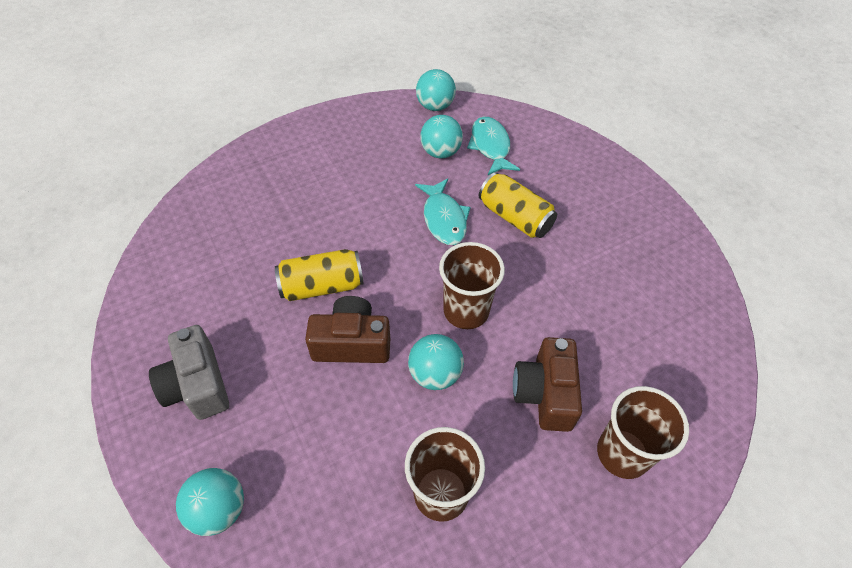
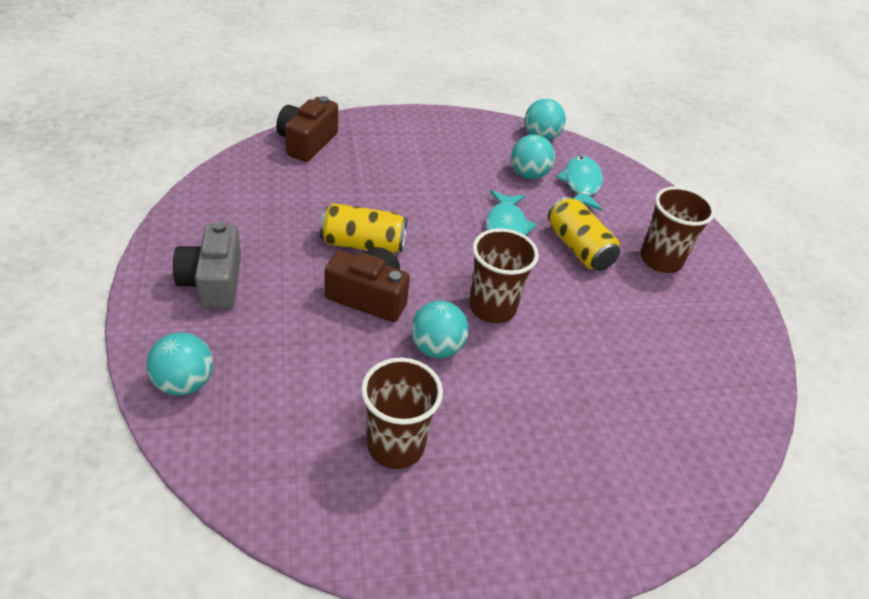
camera: 15 degrees right, 10 degrees down
(545, 393) = (540, 401): brown camera -> brown camera (307, 142)
(622, 453) = (598, 479): brown cup -> brown cup (660, 260)

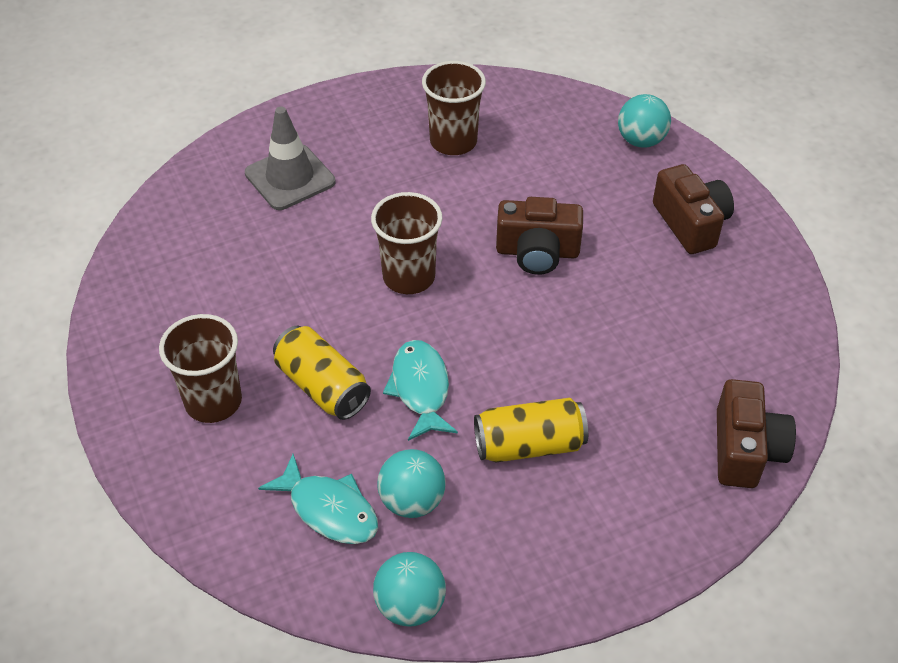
camera: 170 degrees right, 5 degrees up
(213, 282) = (691, 223): grey camera -> brown camera
(363, 244) = (577, 310): yellow can -> yellow can (529, 445)
(436, 348) = (450, 222): turquoise ball -> none
(581, 184) = (329, 509): turquoise fish -> turquoise fish turned 45 degrees counterclockwise
(594, 450) = (290, 178): none -> grey traffic cone

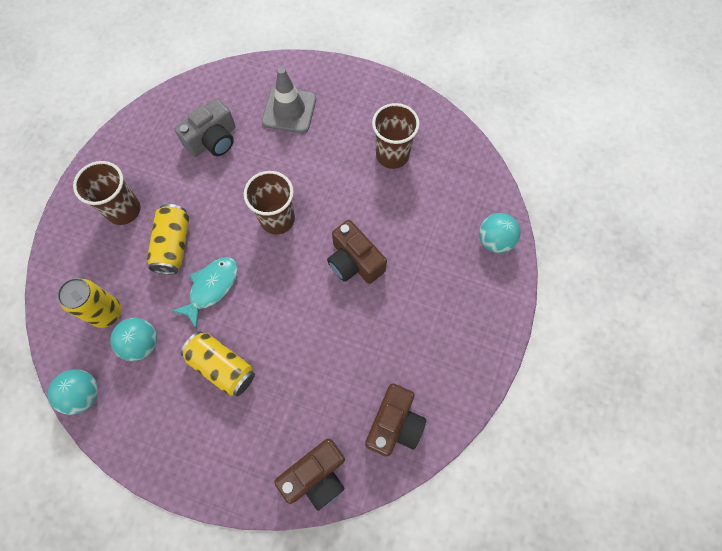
camera: 45 degrees right, 20 degrees up
(236, 262) = (213, 140): none -> grey camera
(329, 509) = (107, 313): turquoise fish -> yellow can
(691, 223) = (456, 318): brown camera -> brown camera (394, 424)

